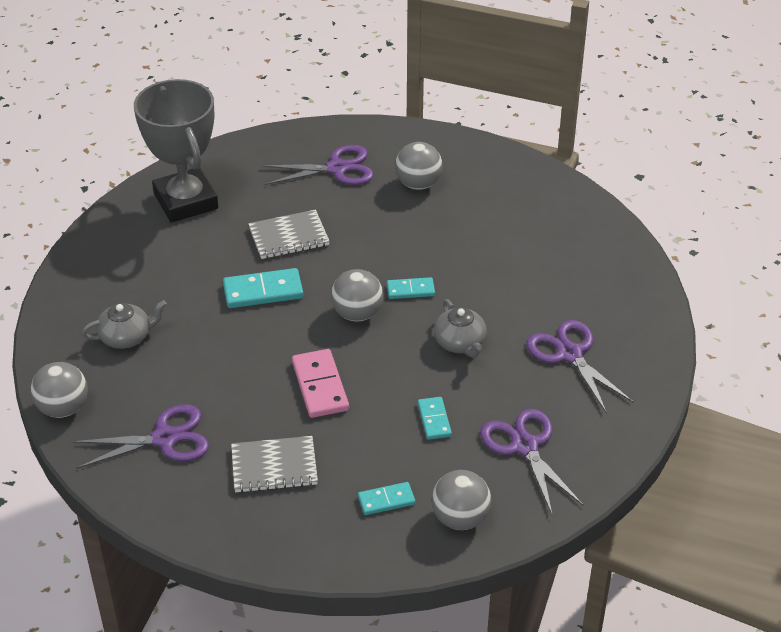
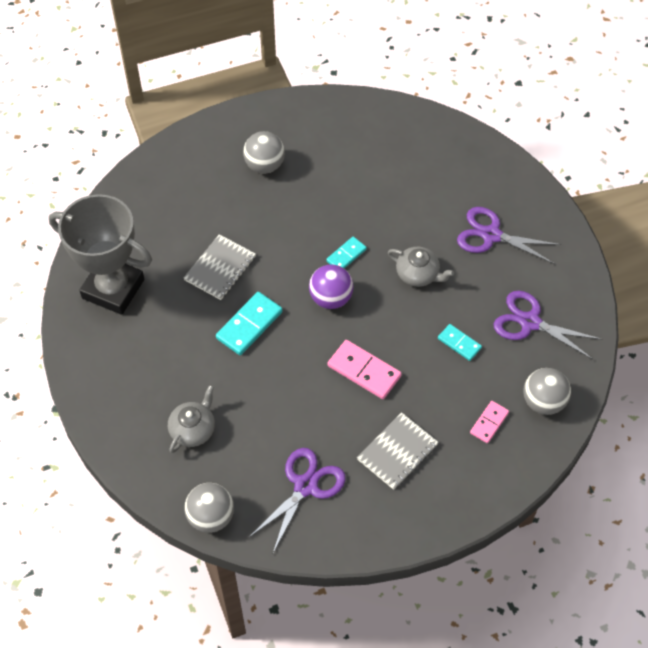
camera: 40 degrees left, 15 degrees up
(337, 168) = (194, 188): purple scissors -> none
(357, 314) = (331, 298): grey ball -> purple ball
(386, 500) = (489, 423): turquoise domino -> pink domino

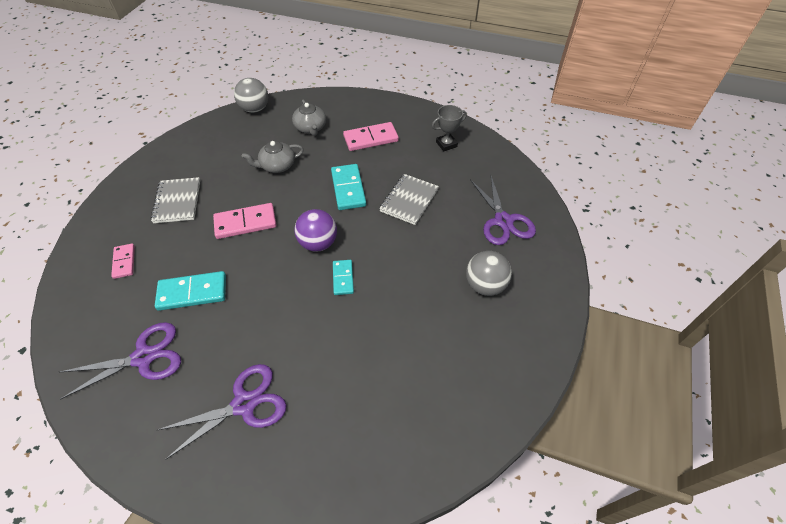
camera: 130 degrees right, 5 degrees down
(113, 289) = (446, 144): grey trophy -> grey trophy, size x0.44
(161, 360) = (371, 138): none -> pink domino
(220, 268) = (409, 200): grey notebook -> grey notebook turned 45 degrees clockwise
(306, 486) = (218, 151): purple scissors -> purple scissors (503, 221)
(418, 274) = (274, 313): grey teapot -> grey teapot (277, 166)
(459, 343) = (192, 292): turquoise domino -> turquoise domino, size x1.64
(543, 402) = (88, 307): grey ball -> none

